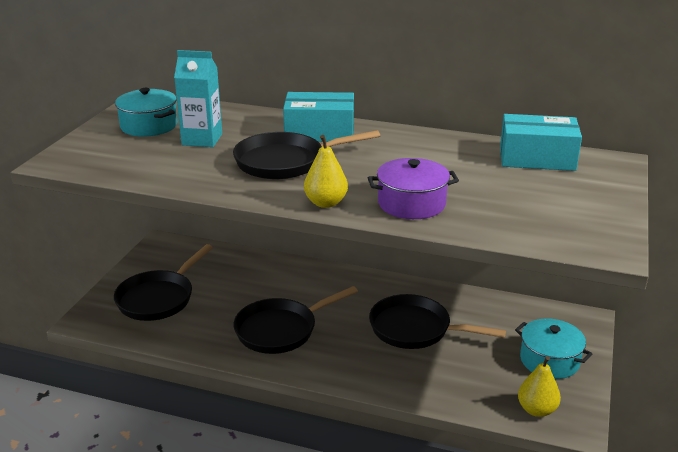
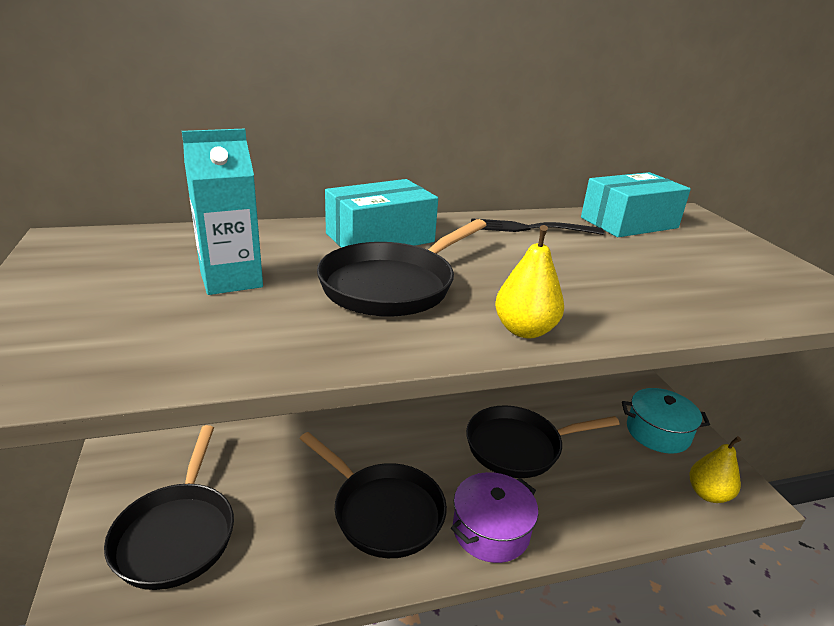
camera: 35 degrees left, 0 degrees up
(149, 126) = (116, 276): turquoise pot -> none
(280, 330) = (383, 511): black pan -> black pan turned 75 degrees counterclockwise
(411, 204) = (613, 302): purple pot -> purple pot (491, 530)
(441, 146) = (530, 228): none -> black fork

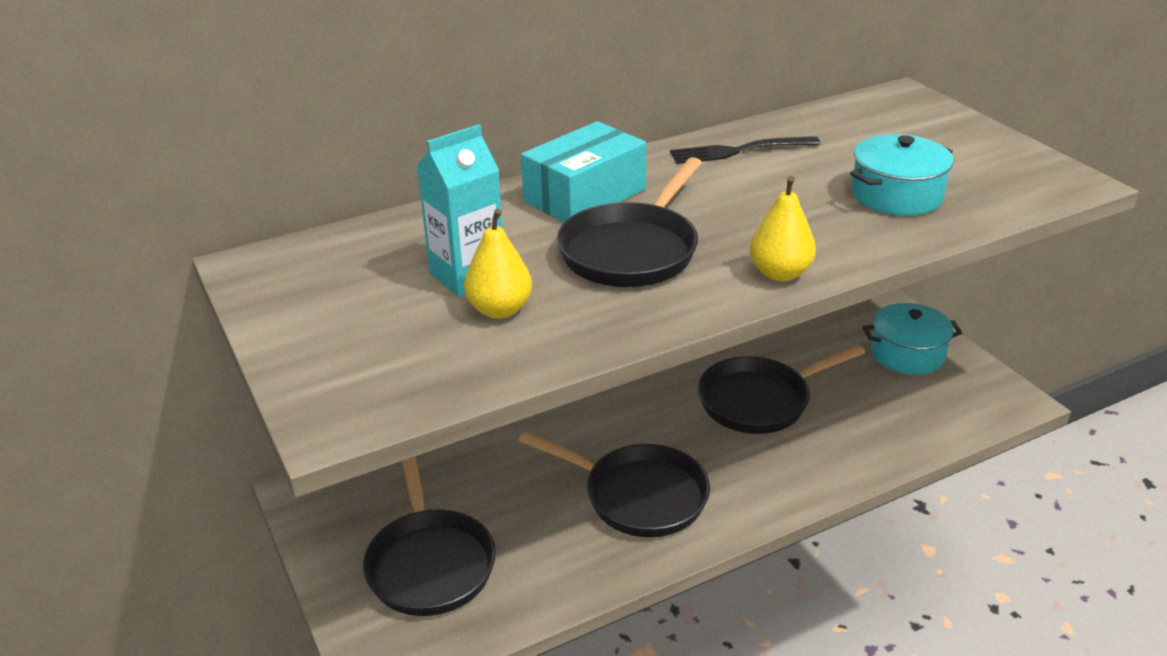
camera: 10 degrees left, 5 degrees up
(491, 530) = (757, 489): purple pot -> none
(629, 223) = (842, 122): turquoise box -> none
(664, 283) = (896, 195): none -> turquoise pot
(708, 494) = (971, 407): yellow pear -> yellow pear (499, 310)

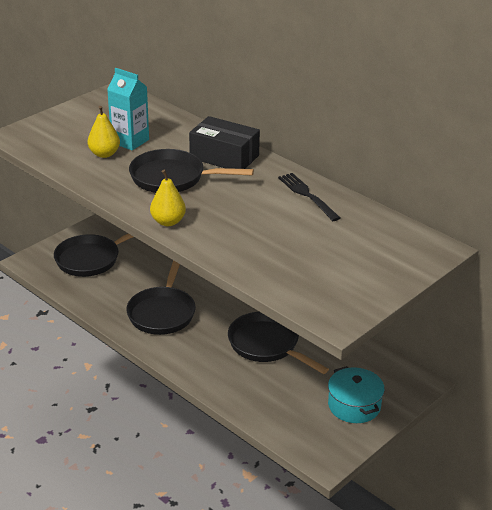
camera: 70 degrees right, 0 degrees up
(585, 195) = (224, 157): turquoise box -> black box
(896, 195) = (278, 253): turquoise pot -> none

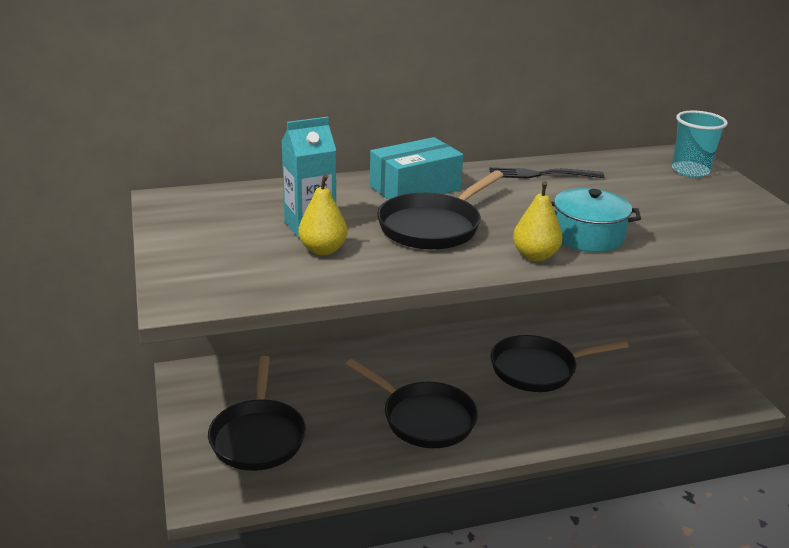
camera: 60 degrees left, 5 degrees down
(224, 157) = (415, 188): black box -> turquoise box
(354, 405) = (666, 355): turquoise pot -> turquoise pot (587, 236)
(402, 257) = (690, 171): none -> turquoise cup

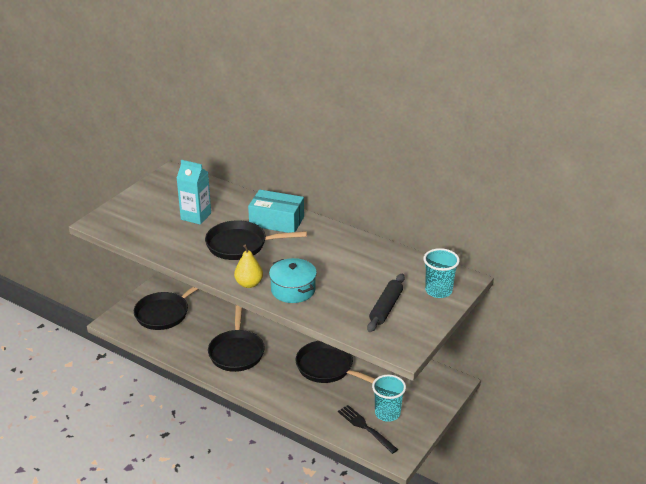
camera: 50 degrees right, 5 degrees up
(323, 250) = (178, 230): yellow pear -> none
(541, 174) = (352, 247): black fork -> black fork (365, 428)
(661, 371) = (387, 413): none -> turquoise cup
(694, 205) = (386, 308): none -> black rolling pin

